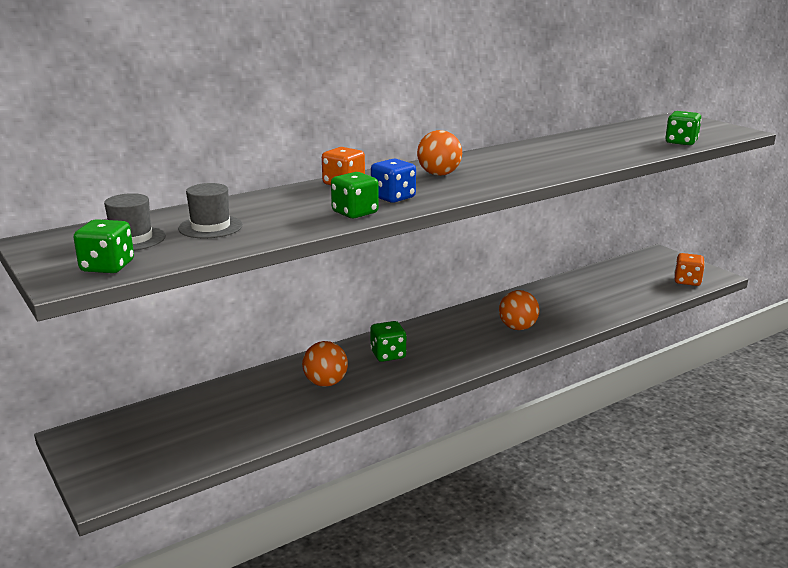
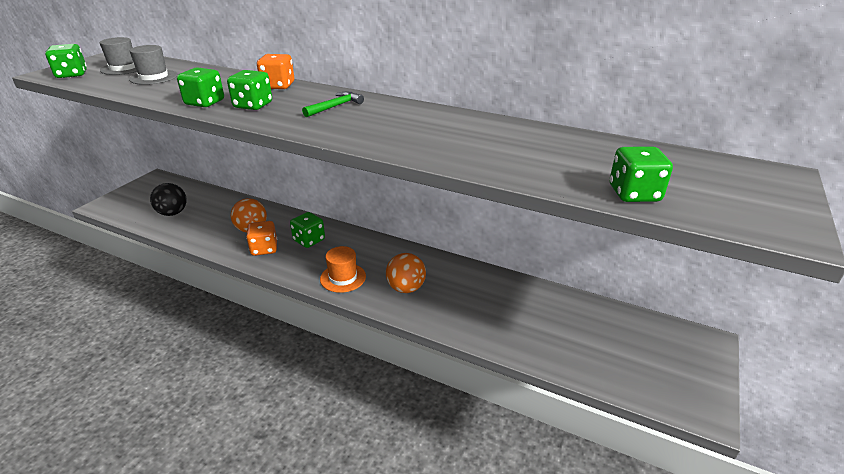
camera: 60 degrees right, 10 degrees up
(212, 431) = (173, 213): none -> black ball
(393, 197) = (253, 105): blue dice -> green dice
(439, 174) = (335, 106): orange ball -> green hammer
(474, 351) = (343, 277): none -> orange hat
(687, 281) = (649, 385): orange dice -> orange dice (264, 249)

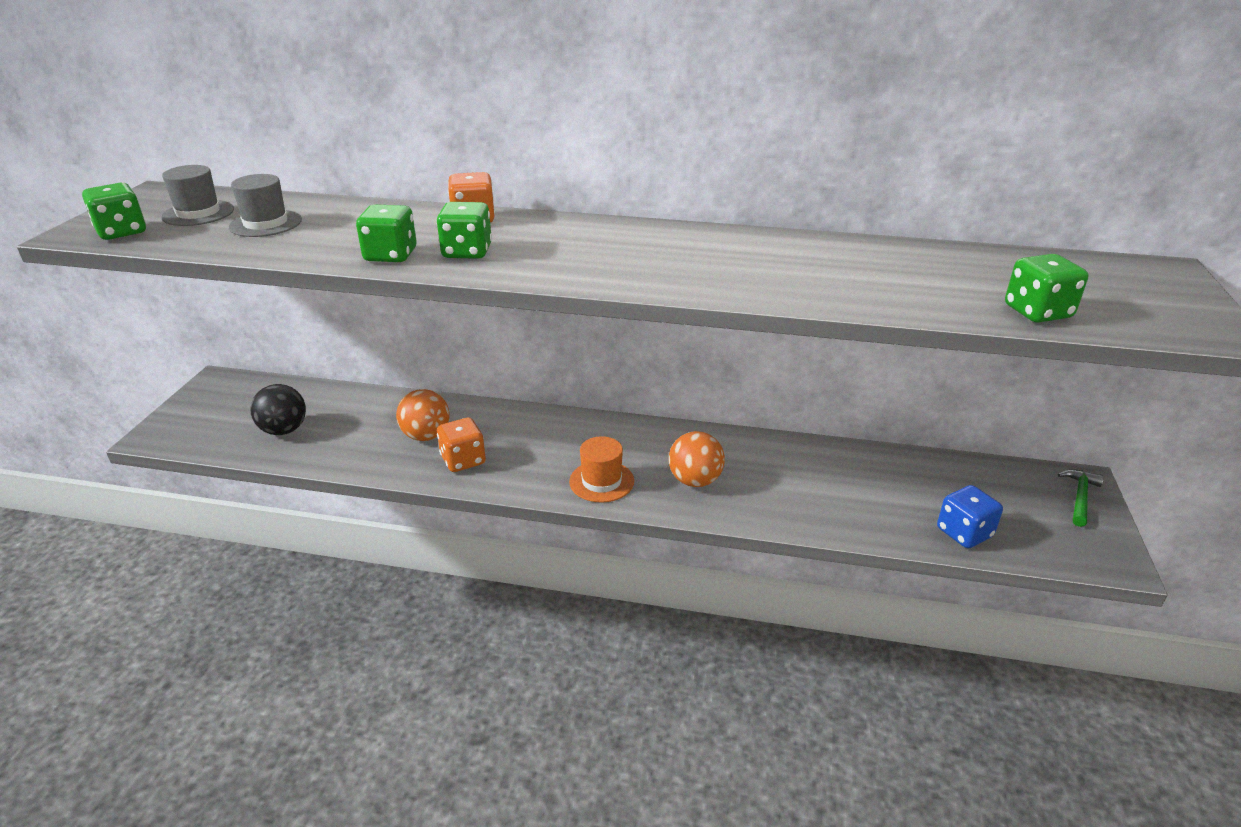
camera: 15 degrees left, 0 degrees up
(309, 240) = (521, 438): green dice -> none
(335, 106) = (585, 241): green hammer -> green hammer (1080, 497)
(586, 364) = (964, 533): none -> blue dice

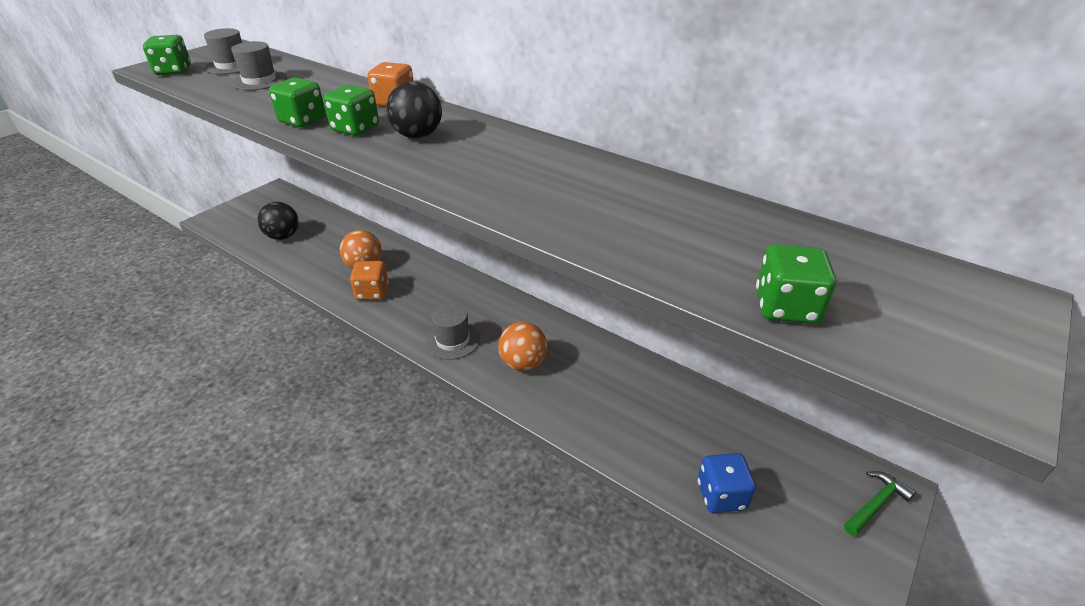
camera: 25 degrees right, 5 degrees up
(547, 246) = (417, 135): none -> black ball
(601, 481) = (452, 340): orange hat -> grey hat

